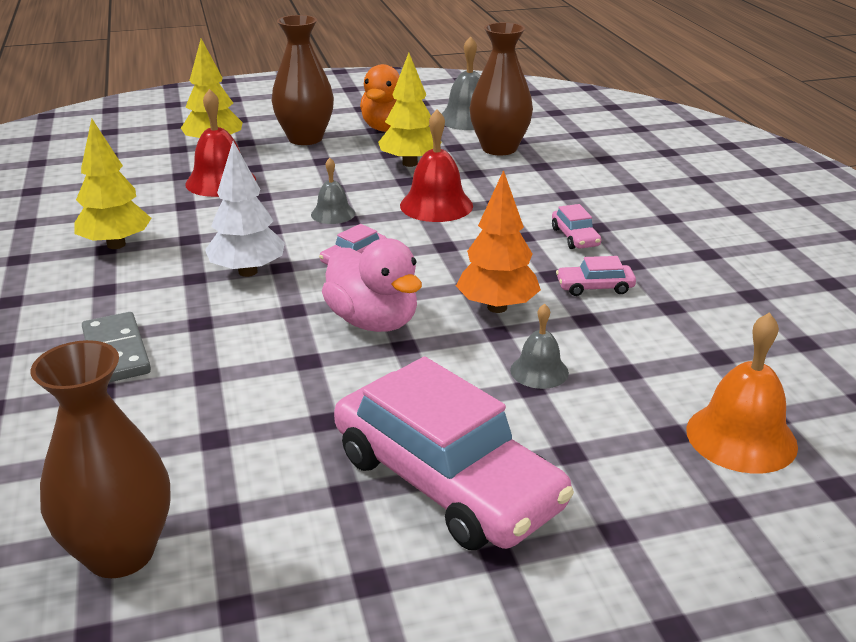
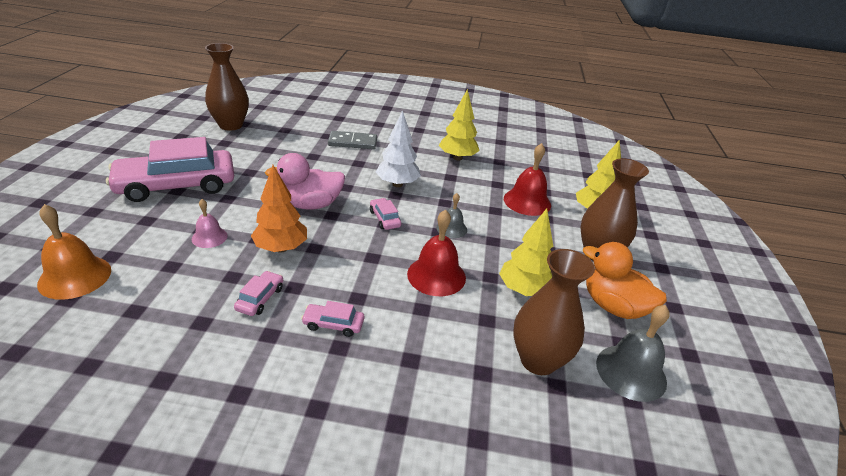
camera: 110 degrees right, 5 degrees up
(539, 371) = (209, 237): grey bell -> pink bell

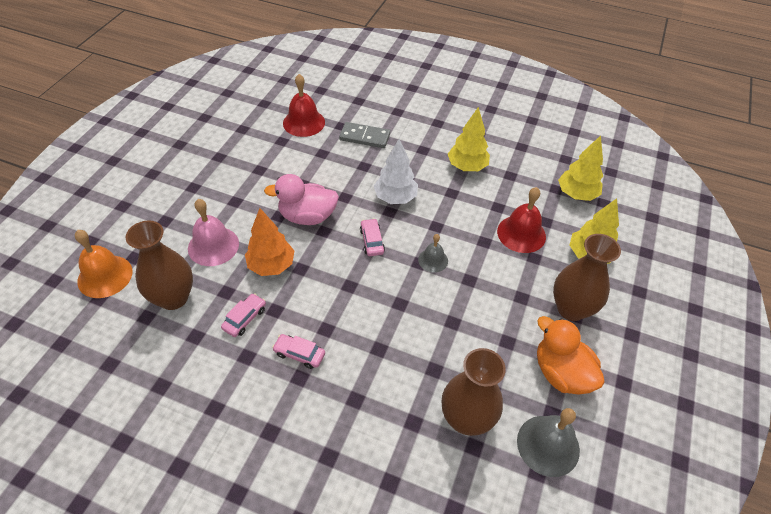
camera: 15 degrees right, 15 degrees up
(177, 185) = (193, 181): pink car -> none
(209, 237) = (213, 246): pink bell -> pink bell, size x1.68
(231, 125) = (251, 105): brown vase -> brown vase (173, 298)
(436, 275) = (402, 314): red bell -> red bell (304, 122)
(524, 290) = (480, 342): yellow tree -> yellow tree (576, 194)

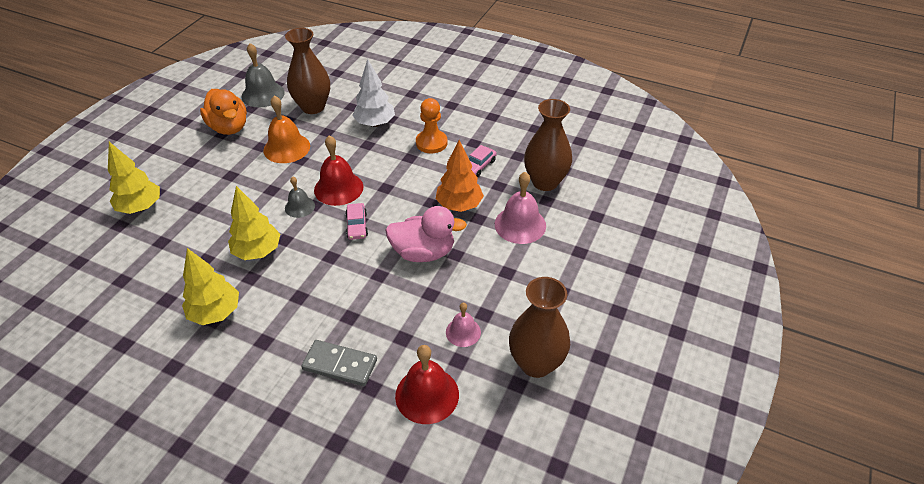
camera: 175 degrees left, 5 degrees down
(105, 276) = (615, 200): orange bell -> orange bell (286, 148)
(277, 157) = (463, 332): none -> pink bell
(299, 354) = (431, 143): pink car -> orange pawn
(395, 198) = (320, 272): white tree -> white tree (375, 124)
(521, 233) = (196, 229): red bell -> red bell (338, 188)
(571, 309) = (191, 166): brown vase -> brown vase (536, 363)
(576, 194) = (102, 272): yellow tree -> yellow tree (258, 251)

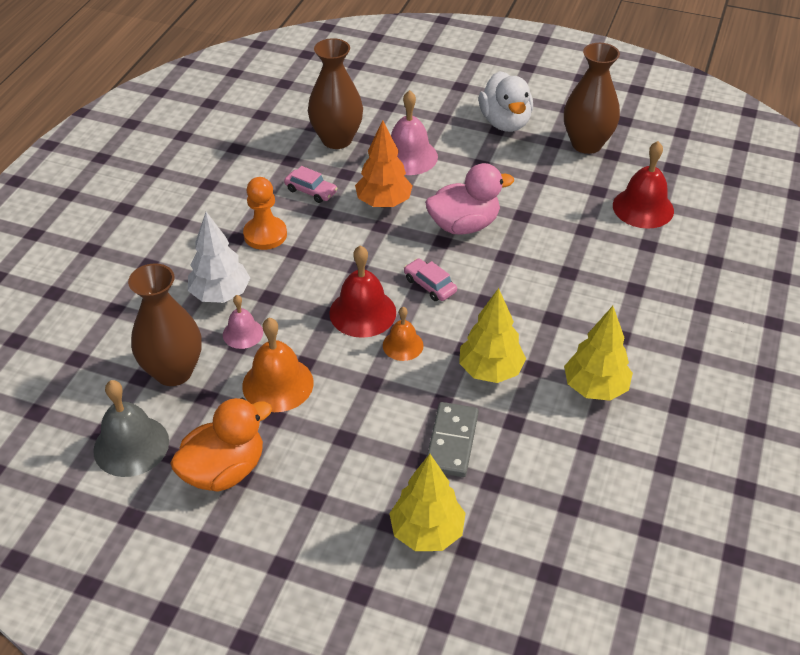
camera: 95 degrees left, 0 degrees up
(300, 207) = (403, 345): grey bell -> orange bell
(340, 364) = (630, 270): grey domino -> grey domino (451, 441)
(357, 225) = (430, 285): pink car -> pink car turned 120 degrees counterclockwise
(423, 252) = (464, 225): pink duck -> pink duck turned 75 degrees clockwise
(463, 332) = (564, 189): pink bell -> pink bell (243, 333)
(572, 299) = (505, 122): none -> white duck

